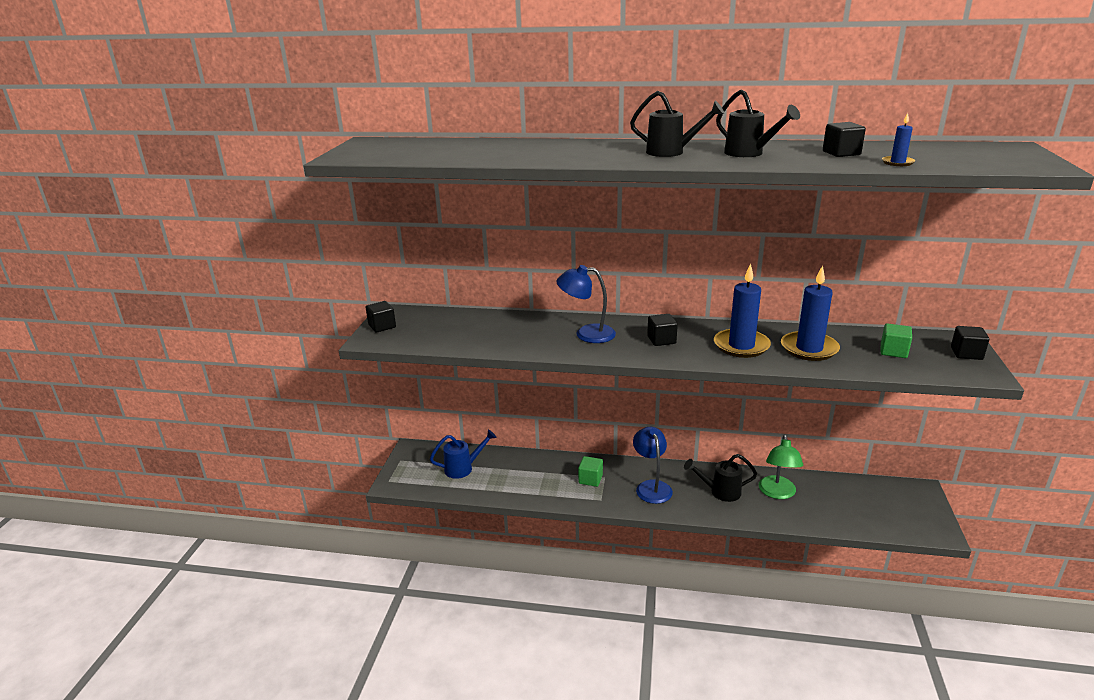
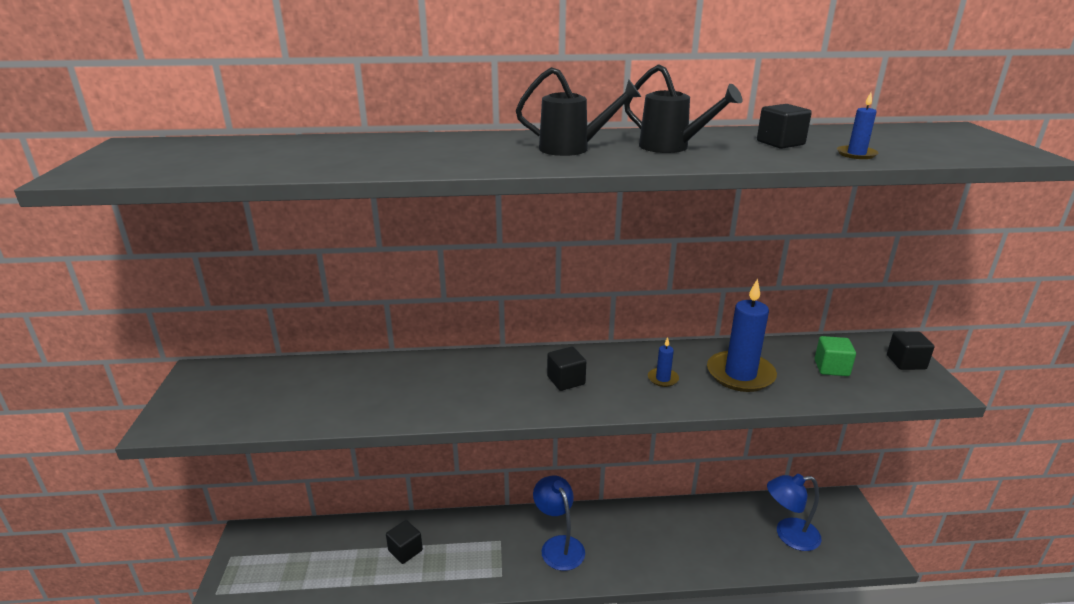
camera: 15 degrees left, 0 degrees up
(382, 326) = (183, 398): black cube -> black cube (405, 550)
(463, 468) = (319, 556): blue watering can -> none
(587, 334) = (470, 381): blue lamp -> blue lamp (789, 535)
(590, 479) = (483, 546): green cube -> none
(720, 492) = (638, 540): black watering can -> none
(741, 346) = (663, 379): blue candle -> blue candle, size x0.46
(777, 493) = (701, 531): green lamp -> none

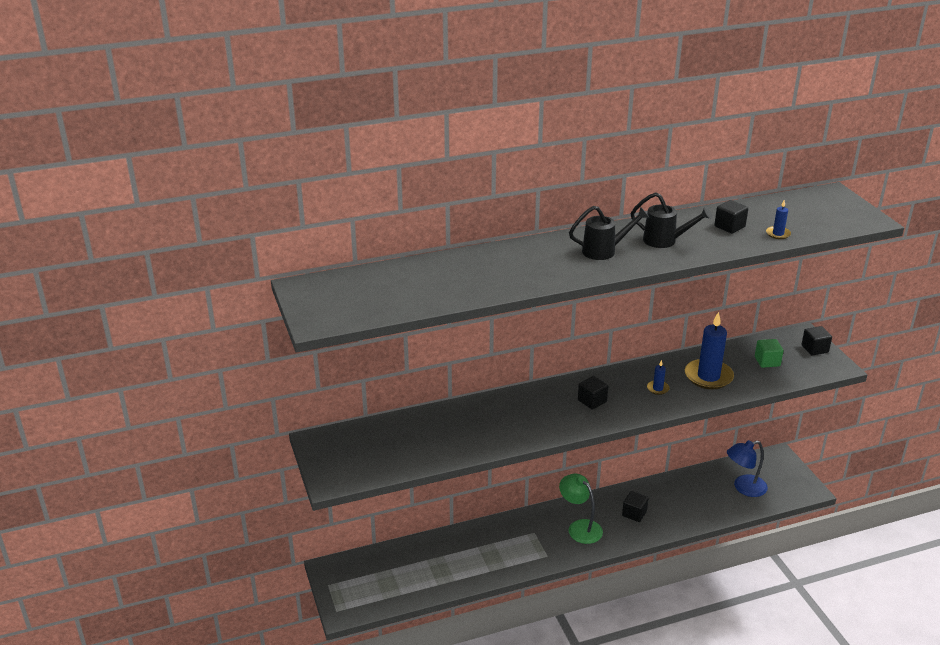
camera: 15 degrees left, 5 degrees up
(405, 550) = (465, 553): black cube -> black cube (634, 513)
(558, 545) = (580, 527): blue lamp -> green lamp

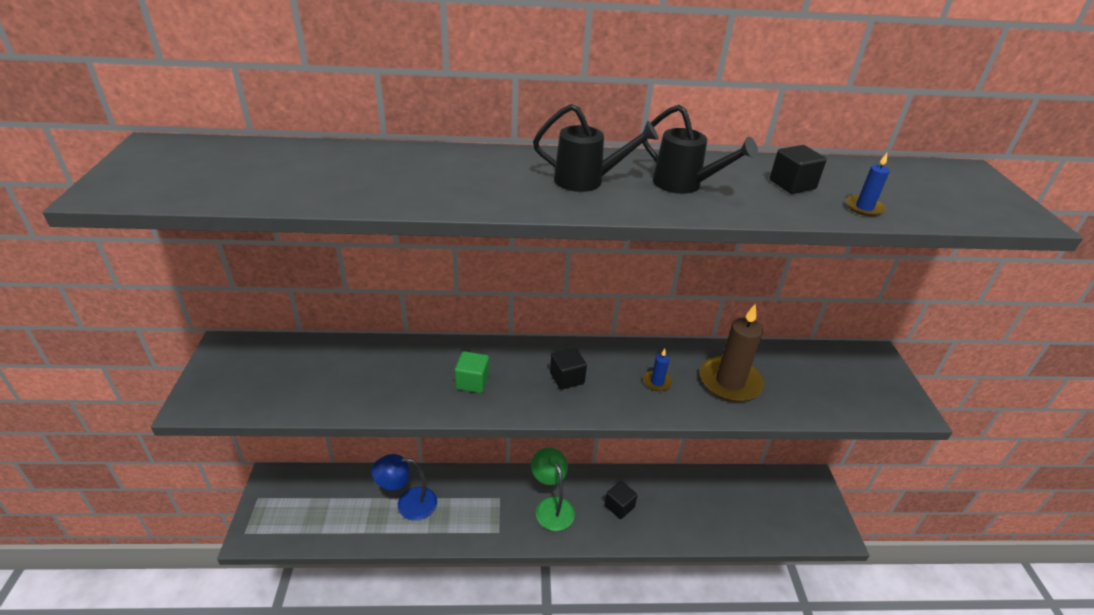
camera: 15 degrees right, 5 degrees up
(708, 376) = (730, 382): blue candle -> brown candle
(744, 488) = (759, 509): blue lamp -> blue lamp (408, 504)
(767, 361) = (816, 380): green cube -> green cube (472, 382)
(814, 349) = (886, 378): black cube -> none

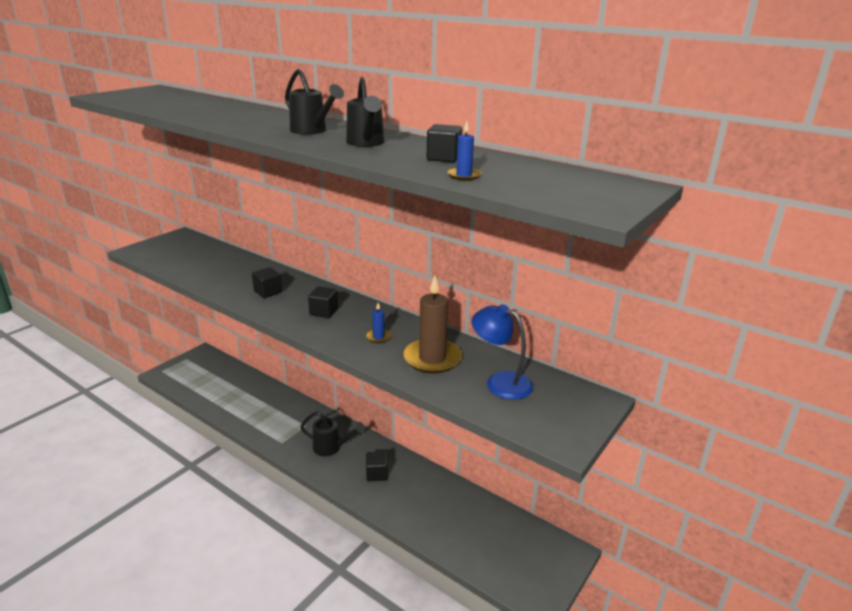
camera: 40 degrees right, 10 degrees down
(408, 504) = (252, 400): blue lamp -> blue lamp (500, 382)
(472, 382) = (268, 292): green cube -> black cube
(551, 506) = (331, 448): green lamp -> black watering can

